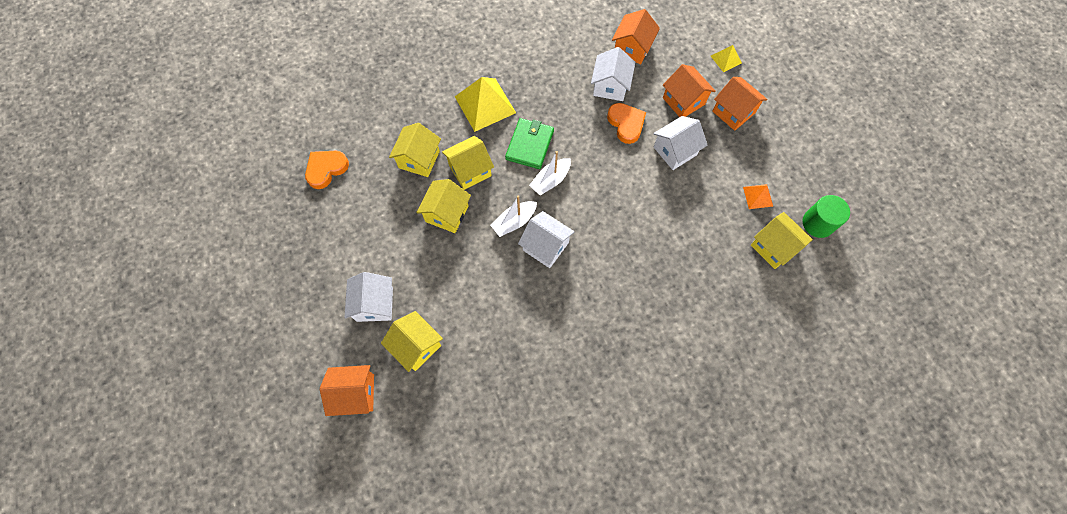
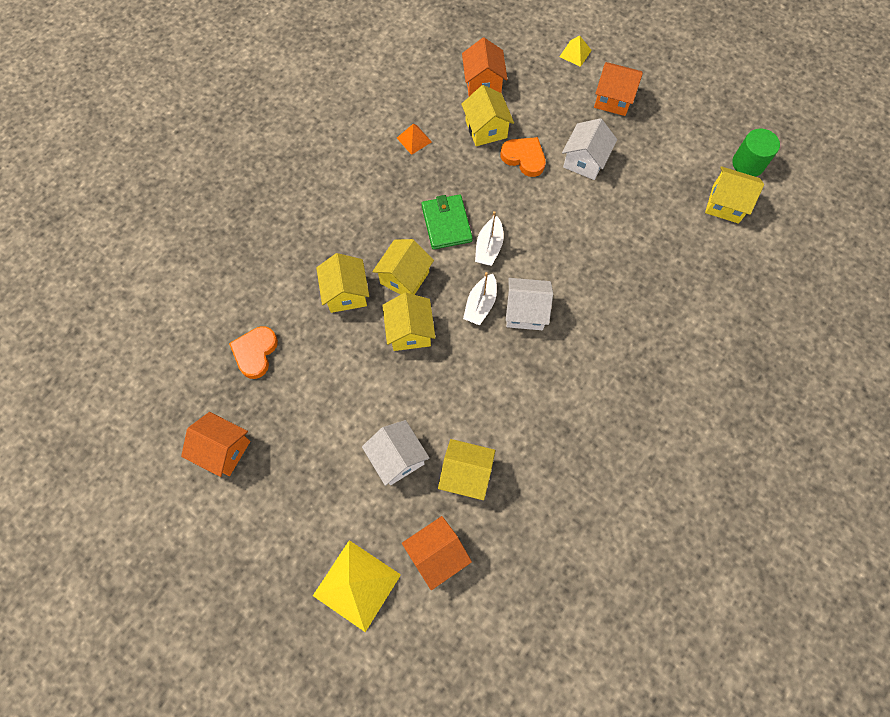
camera: 30 degrees left, 0 degrees up
(485, 104) = (376, 206): yellow pyramid -> yellow pyramid (357, 585)
(610, 86) = (486, 129): white house -> yellow house
(683, 101) = (562, 111): orange house -> orange house (223, 450)
(758, 196) = (683, 165): orange pyramid -> orange pyramid (414, 139)

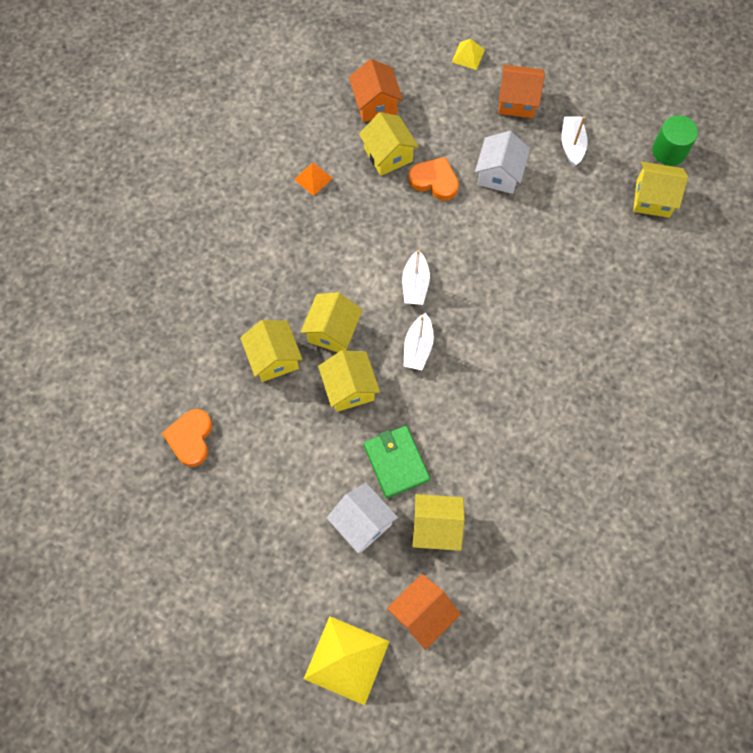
camera: 10 degrees left, 0 degrees up
(223, 450) = (179, 546): orange house -> none
(446, 223) = (365, 266): green wallet -> green wallet (396, 462)
(525, 312) = (466, 347): white house -> none
(657, 144) = (572, 145): none -> white boat

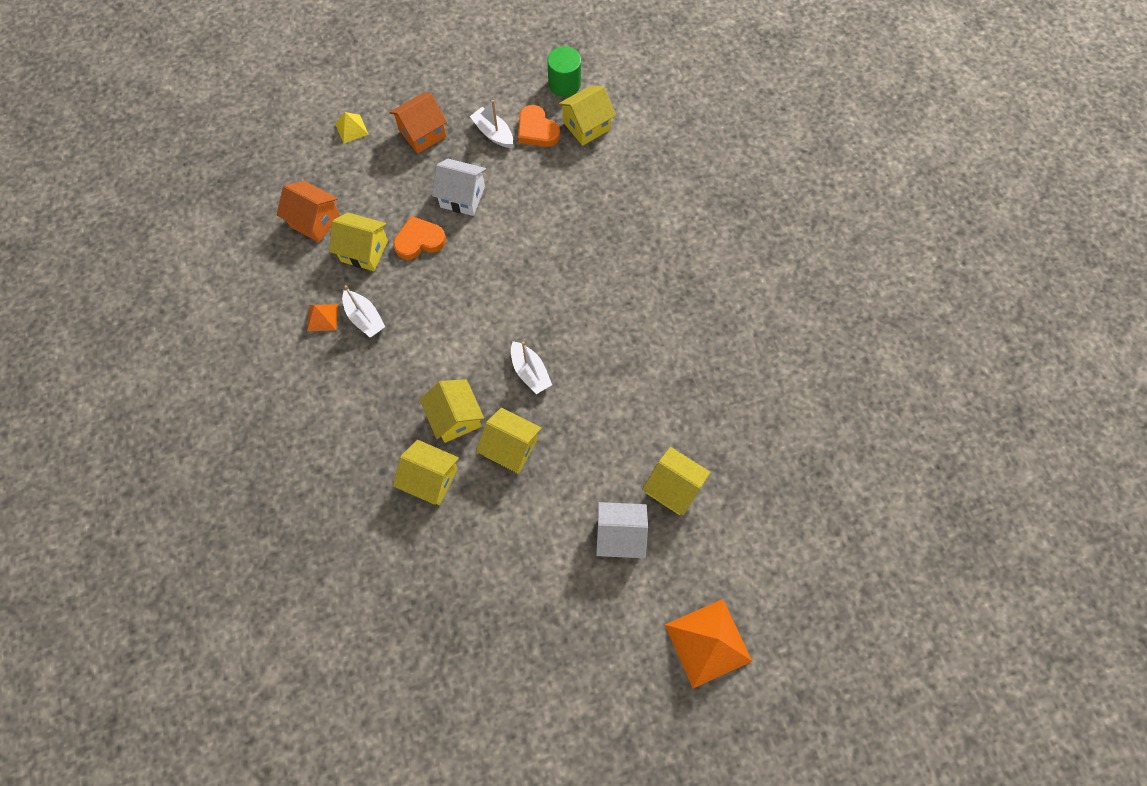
camera: 45 degrees left, 0 degrees up
(190, 438) = (427, 600): orange heart -> orange heart (537, 130)
(347, 659) = (708, 642): yellow pyramid -> orange pyramid
(396, 462) = (598, 468): green wallet -> none
(415, 284) = (481, 328): white boat -> white boat (365, 318)
(422, 614) = (725, 557): orange house -> none
(436, 528) = (673, 487): yellow house -> yellow house turned 75 degrees clockwise
(499, 174) = (462, 197): white house -> white house turned 45 degrees counterclockwise

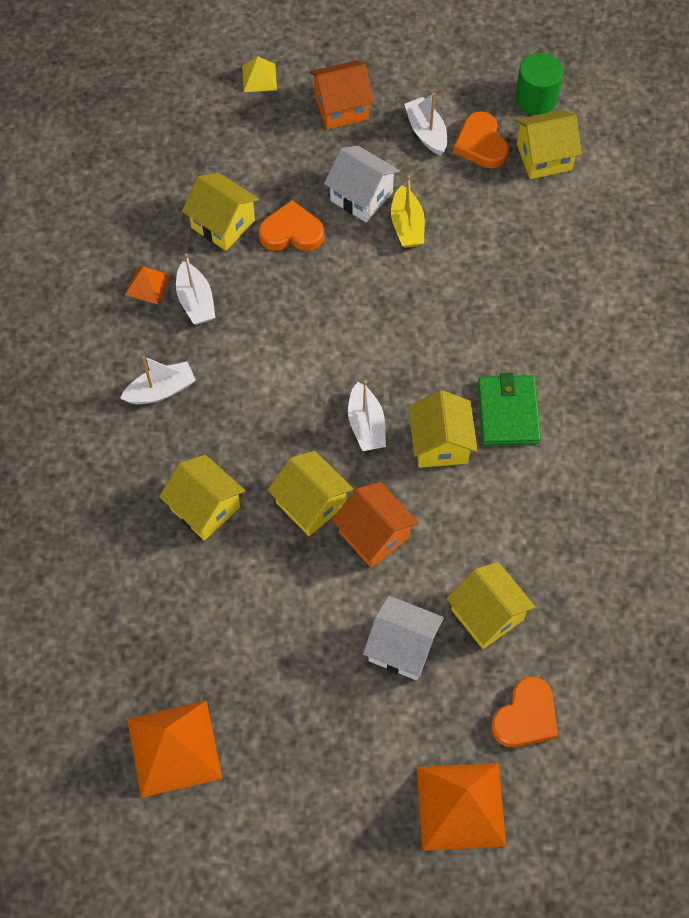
camera: 20 degrees right, 5 degrees down
(315, 221) = (178, 172): orange house -> orange house (374, 534)
(363, 397) = (161, 390): none -> white boat
(455, 418) = (259, 449): yellow house -> yellow house (440, 444)
(476, 679) = (174, 748): none -> orange pyramid
(505, 208) = (407, 225): none -> yellow boat
(631, 327) = (508, 412): none -> green wallet
(729, 555) = (525, 716): none -> orange heart

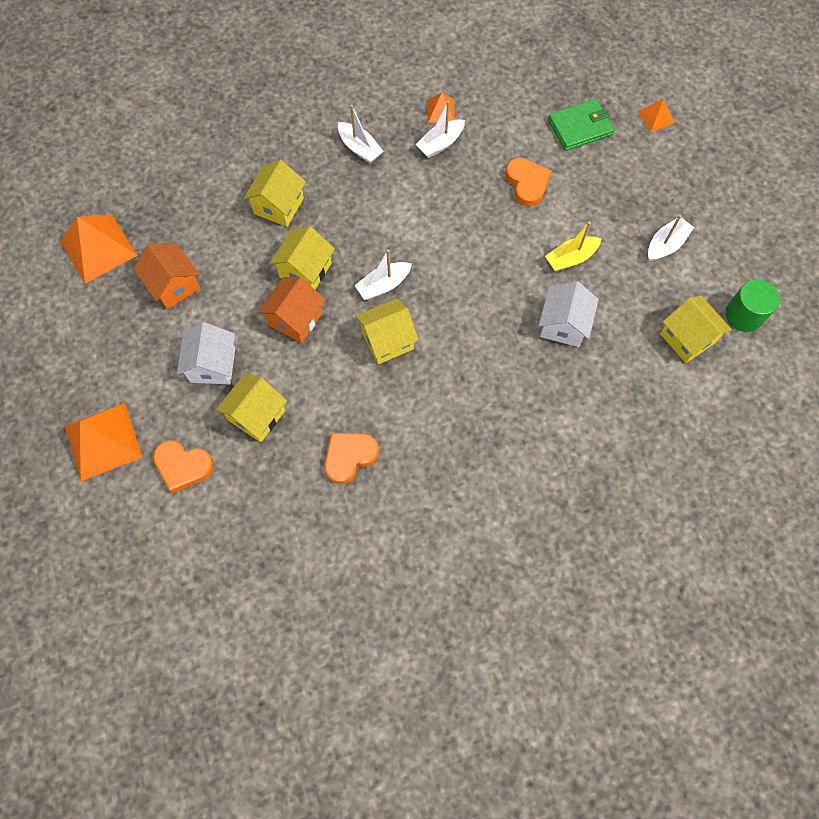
camera: 70 degrees right, 5 degrees up
(223, 224) = (513, 138): yellow house -> none
(259, 78) = (655, 117): yellow pyramid -> orange pyramid
(341, 107) = (657, 179): orange house -> orange house (174, 285)
(361, 196) = (582, 219): white house -> white house (563, 325)
(481, 144) = (675, 287): orange heart -> orange heart (349, 456)
(508, 412) = (433, 380): green wallet -> green wallet (580, 127)

